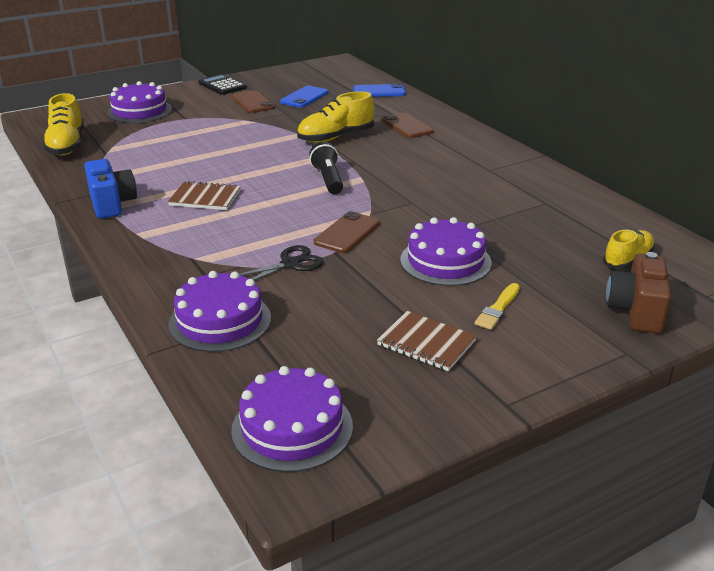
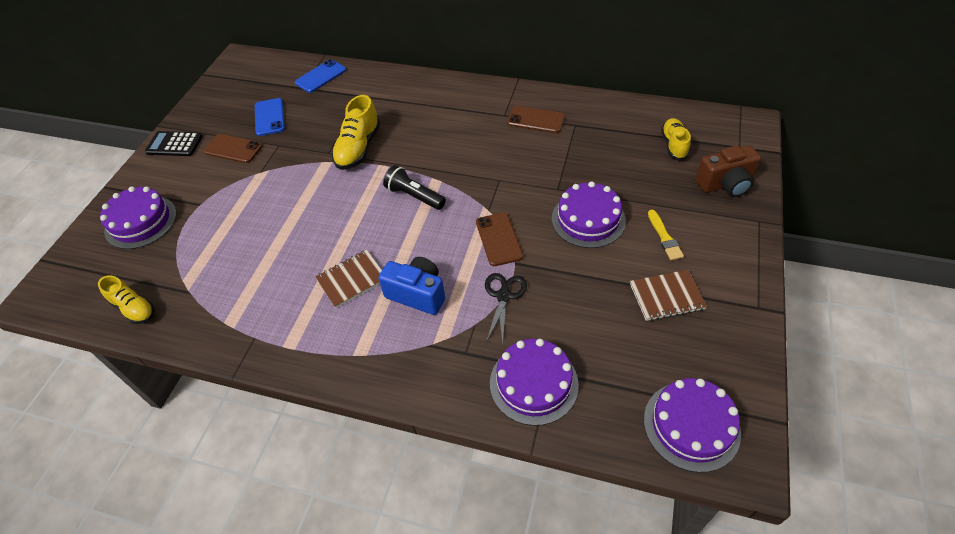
camera: 40 degrees left, 20 degrees up
(67, 145) = (134, 308): yellow shoe -> yellow shoe, size x0.66
(112, 204) = (285, 342): blue camera -> blue camera (417, 294)
(407, 126) = (393, 103): brown phone -> brown phone (536, 120)
(636, 311) = (725, 184): brown camera -> brown camera turned 75 degrees counterclockwise

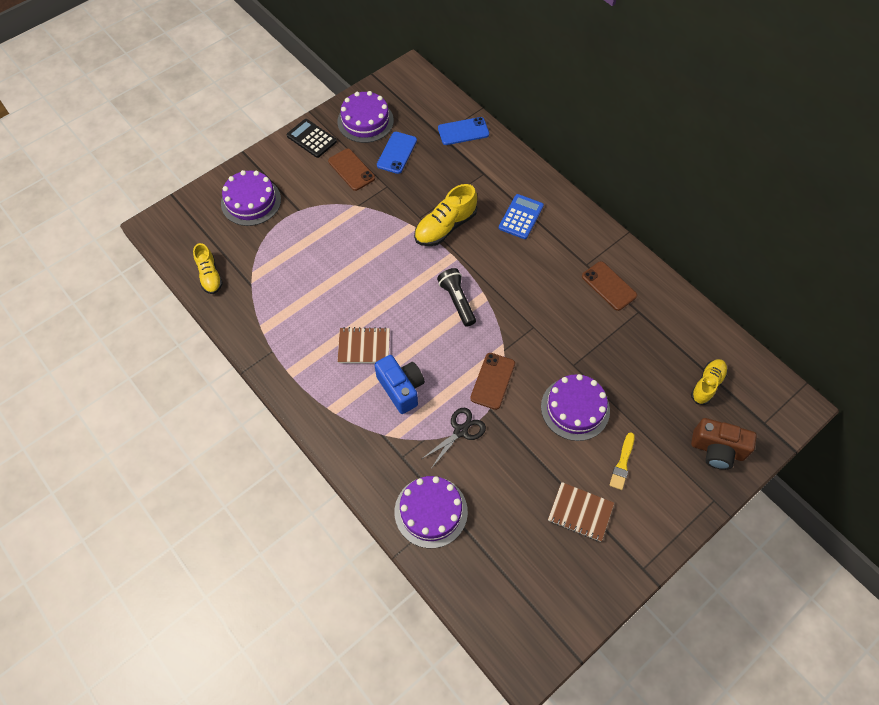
camera: 30 degrees right, 10 degrees up
(421, 110) = (521, 217): none -> blue calculator
(691, 425) = (513, 616): purple cake -> purple cake (365, 121)

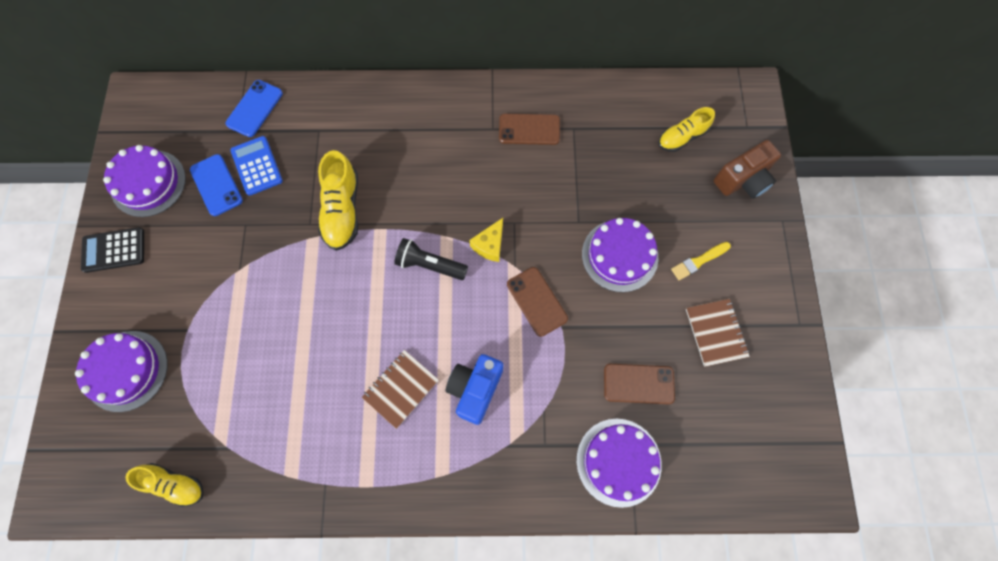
camera: 50 degrees left, 10 degrees up
(351, 170) = (192, 242): brown phone -> brown phone (638, 383)
(401, 388) = (475, 389): blue camera -> blue camera turned 75 degrees counterclockwise
(460, 431) = (562, 370): black scissors -> none
(504, 324) = (490, 245): none -> yellow cheese
(521, 217) = (395, 139): blue calculator -> blue calculator (257, 166)
(580, 512) = (716, 333): brown notebook -> brown notebook turned 75 degrees counterclockwise
(622, 463) = (698, 261): yellow brush -> yellow brush turned 90 degrees clockwise
(707, 385) = (682, 137): yellow shoe -> yellow shoe turned 105 degrees counterclockwise

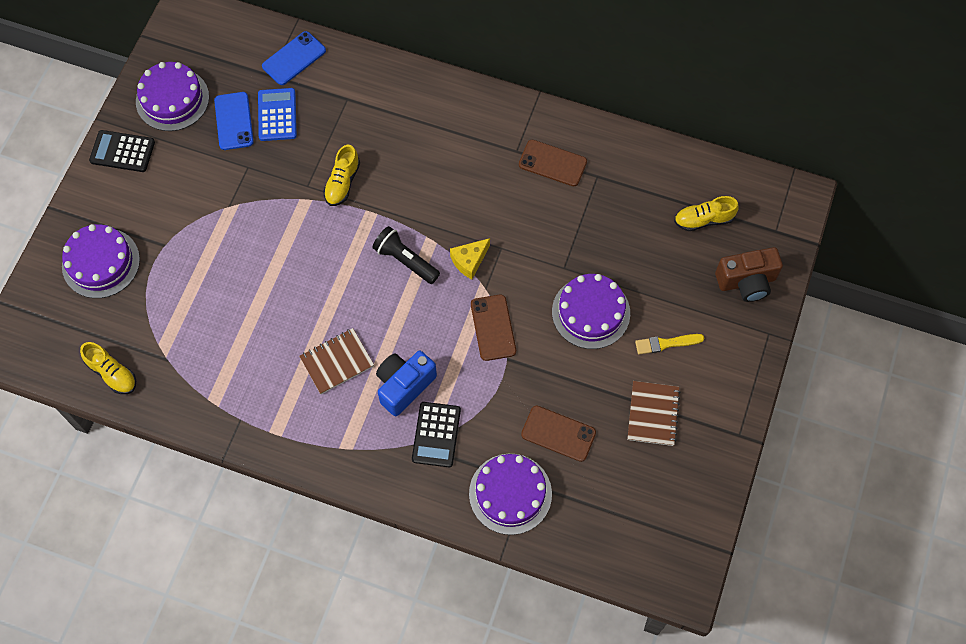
camera: 20 degrees right, 5 degrees down
(342, 210) = (342, 183): yellow shoe -> yellow shoe, size x0.66
(524, 428) = (436, 434): none -> black calculator

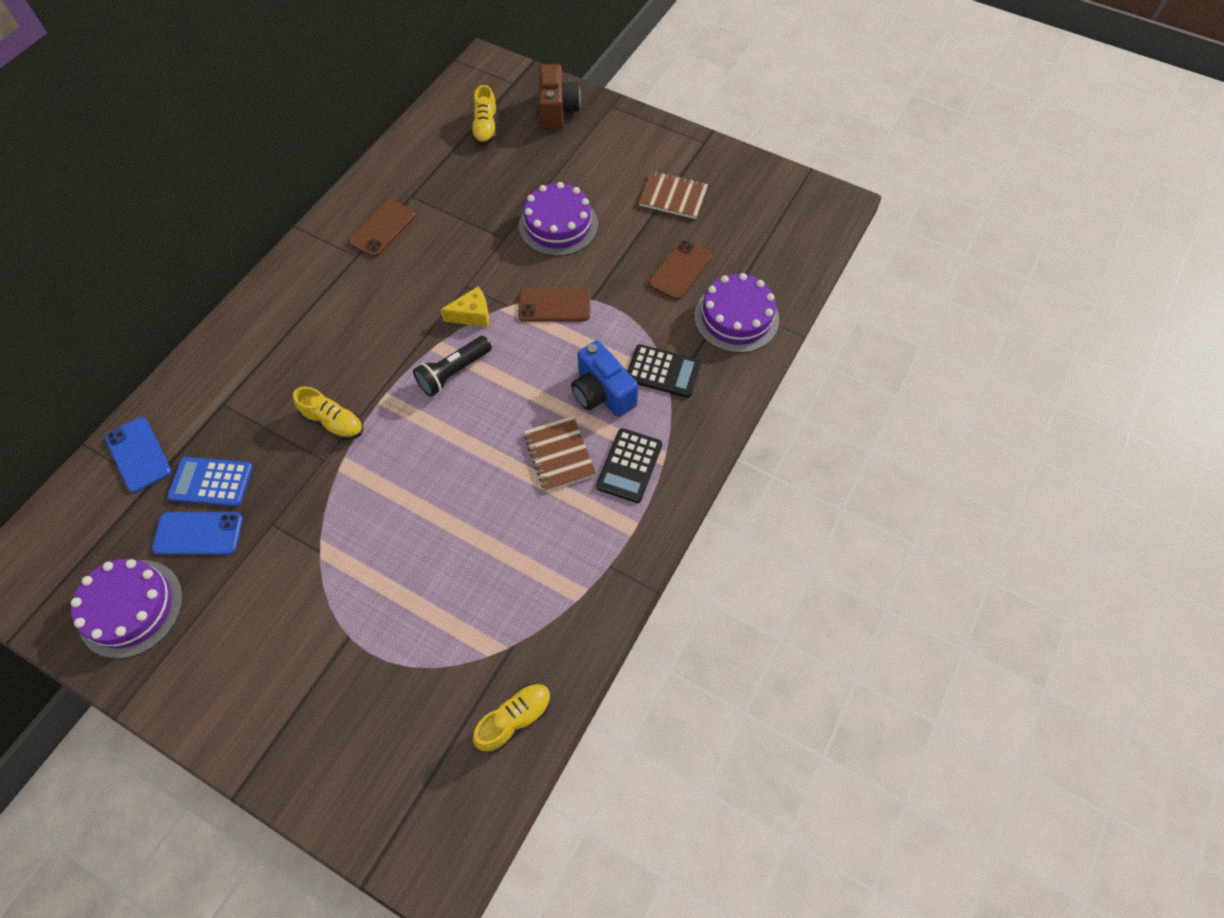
camera: 80 degrees left, 5 degrees down
(101, 263) = (347, 724): purple cake -> none
(122, 151) = (184, 682): black calculator -> black calculator (629, 465)
(469, 261) = (472, 315): yellow cheese -> yellow cheese turned 75 degrees counterclockwise
(666, 343) = (604, 175): yellow brush -> none

